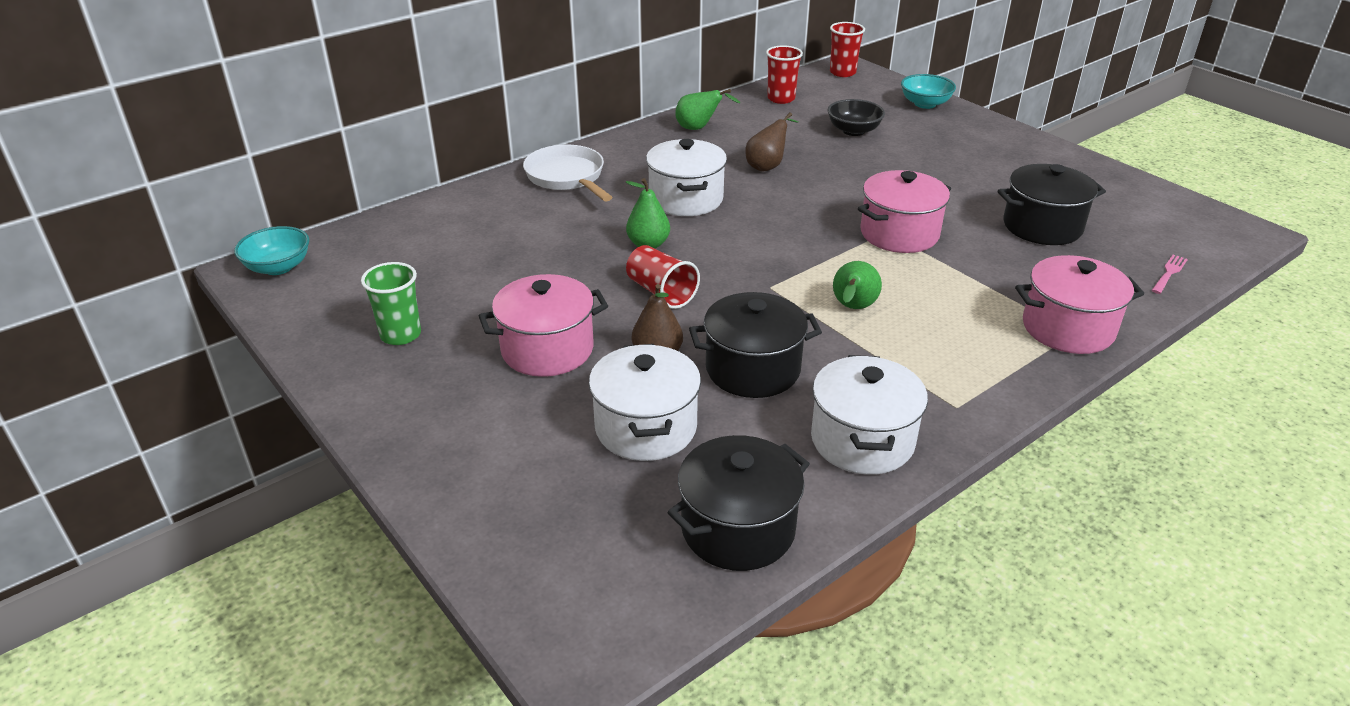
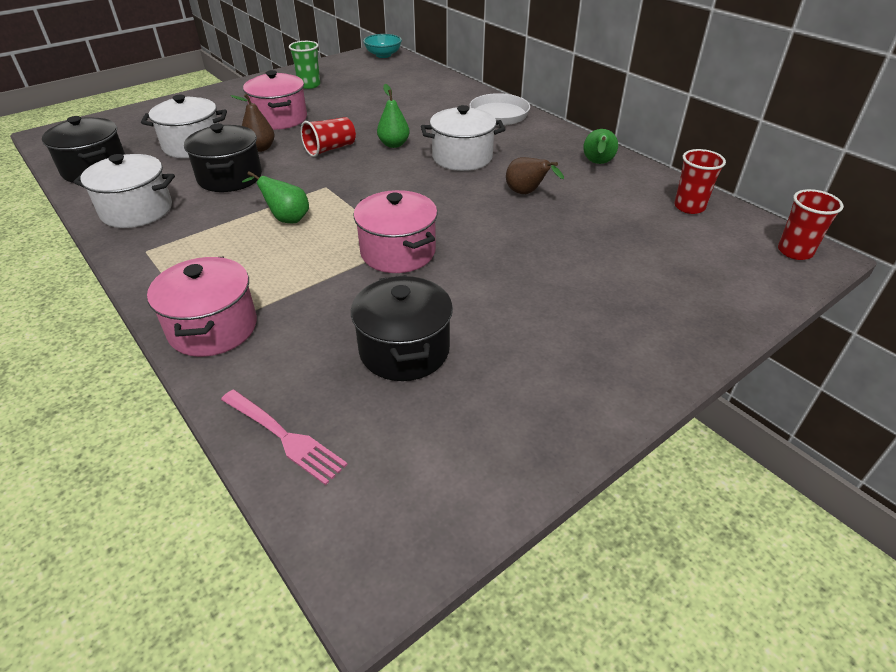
camera: 90 degrees right, 5 degrees up
(853, 131) = (622, 246): black bowl -> none
(925, 104) = (727, 306): turquoise bowl -> none
(1169, 273) = (283, 437): pink fork -> pink fork, size x1.60

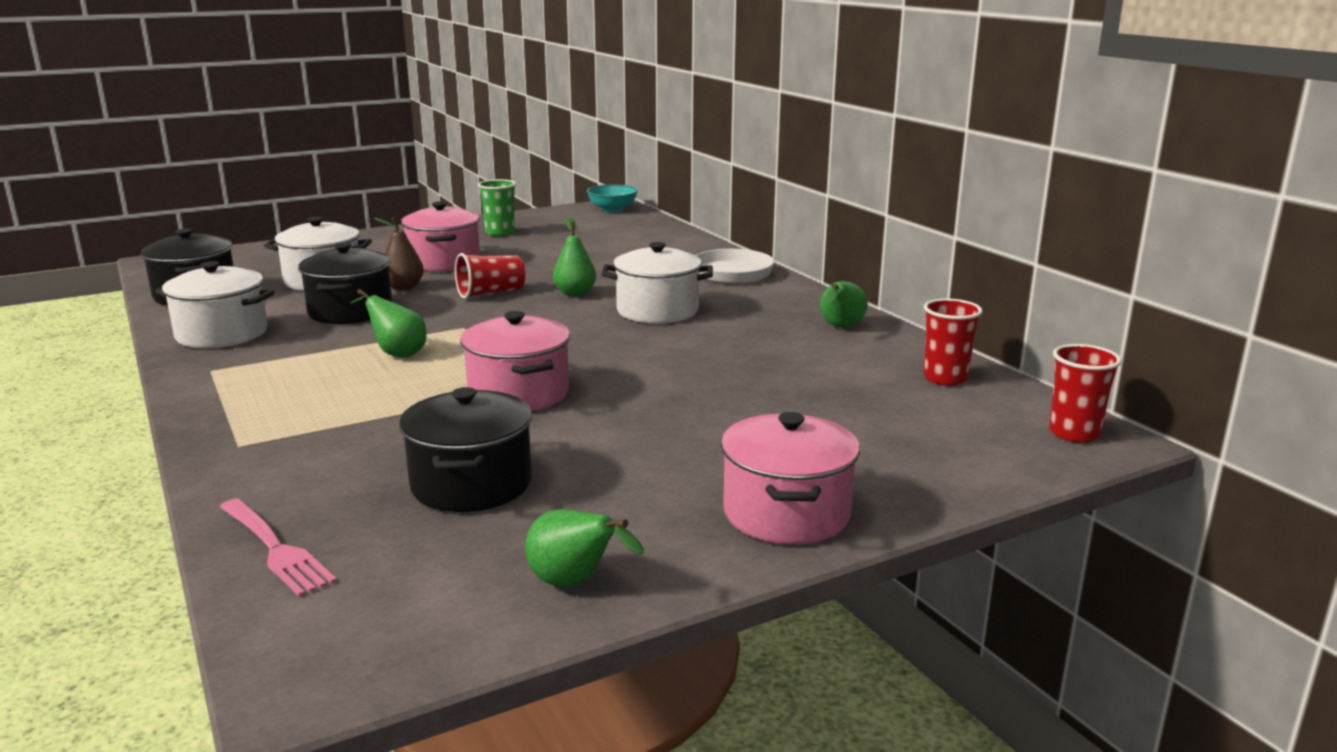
camera: 10 degrees right, 20 degrees down
(213, 328) = (249, 444): pink pot -> pink pot (786, 513)
(524, 442) = (575, 584): none -> green pear
(527, 193) = (723, 350): brown pear -> none

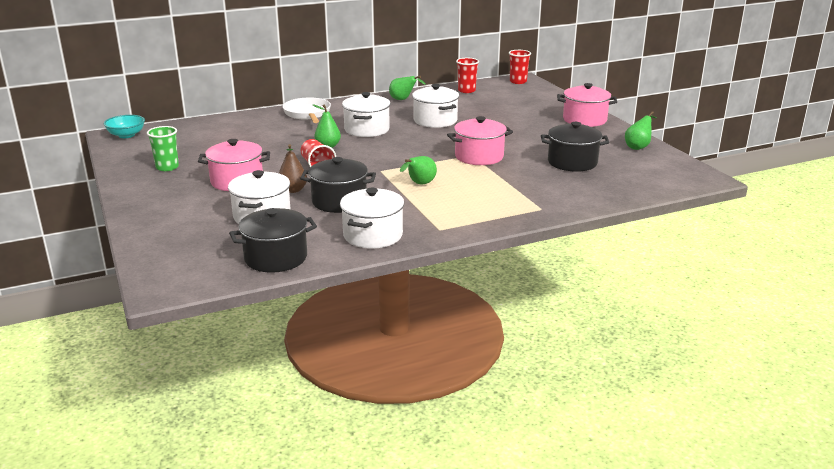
camera: 85 degrees left, 5 degrees up
(274, 548) = (631, 191): pink fork -> none
(722, 355) = (435, 120): none -> white pot

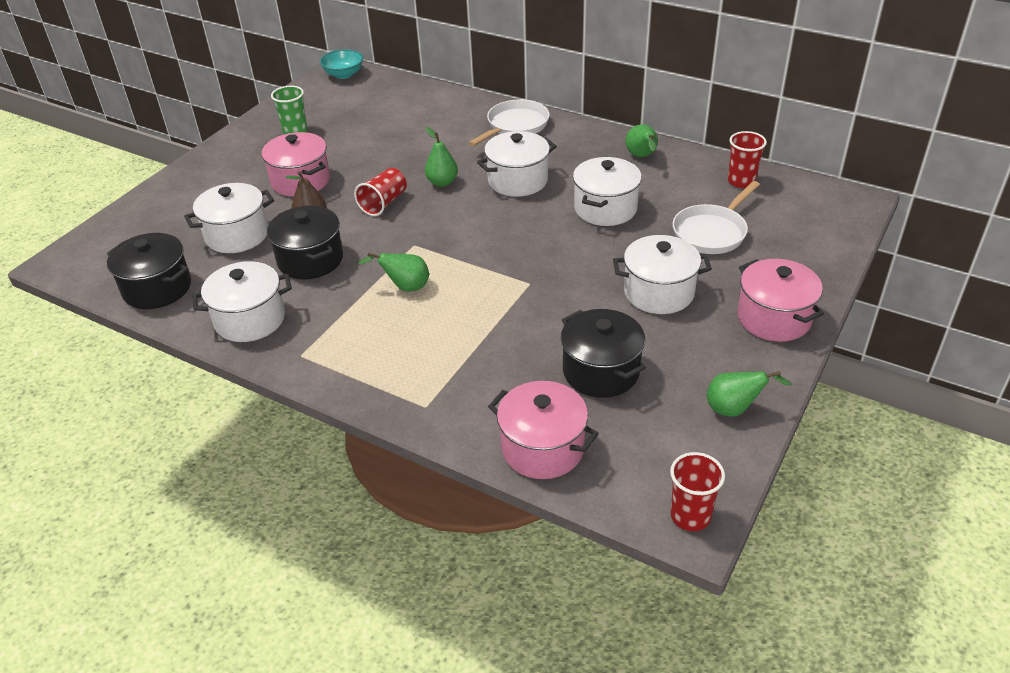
camera: 55 degrees right, 15 degrees up
(479, 157) = (531, 291): pink pot -> pink pot (542, 448)
(498, 108) = (711, 232): none -> white pan
(518, 81) = (839, 202): red cup -> red cup (690, 516)
(528, 133) = (659, 292): none -> white pot

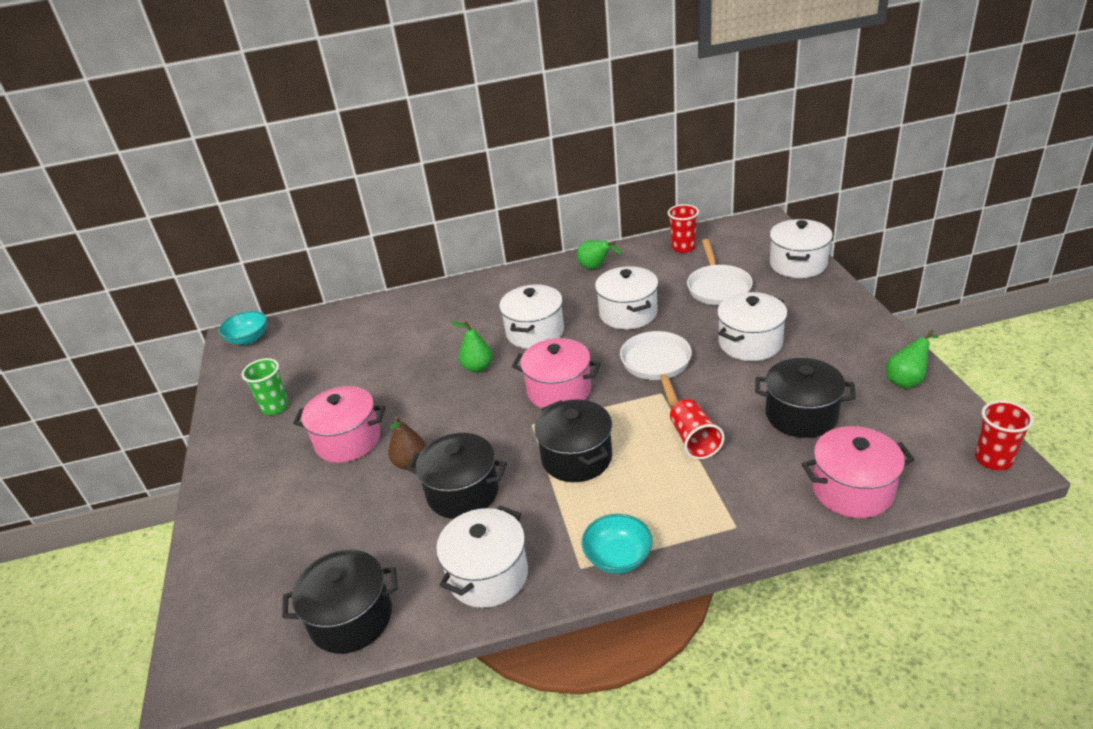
camera: 40 degrees left, 5 degrees down
(237, 235) = (358, 520): white pot -> white pot (798, 264)
(329, 367) = (618, 557): none -> turquoise bowl
(383, 203) = (454, 411): red cup -> red cup (694, 440)
(405, 287) = (576, 458): green pear -> black pot
(515, 126) = (469, 297): white pan -> white pan (657, 365)
(773, 318) = (836, 314): pink pot -> pink pot (559, 391)

